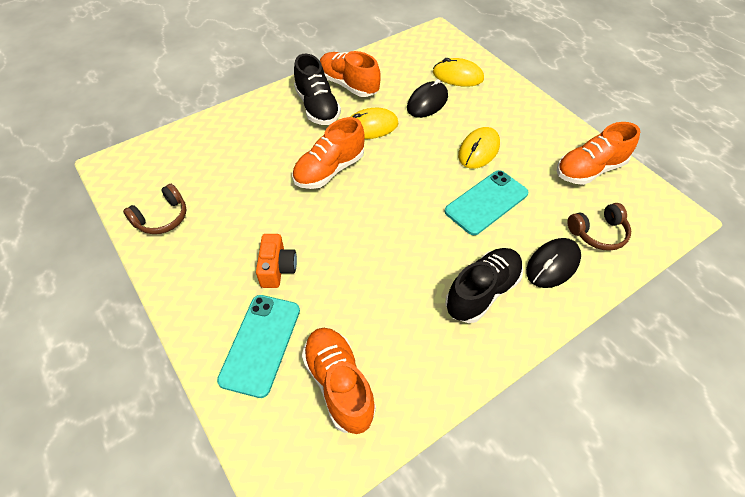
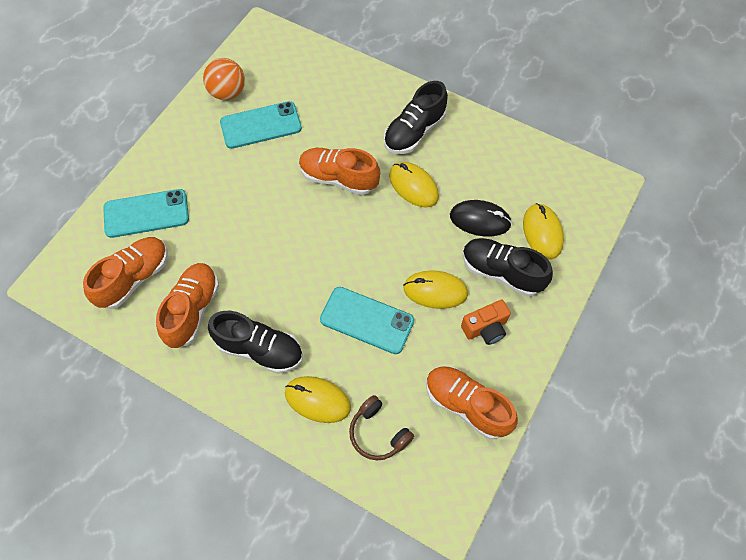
camera: 65 degrees right, 10 degrees up
(162, 218) = (227, 92): brown headphones -> orange ball
(225, 205) = (261, 125): none -> turquoise phone
(277, 268) = (216, 191): orange camera -> orange camera (485, 328)
(348, 85) = (462, 142): orange shoe -> orange shoe (192, 310)
(481, 108) = (501, 272): none -> black shoe
(552, 265) = (317, 400): black mouse -> yellow mouse

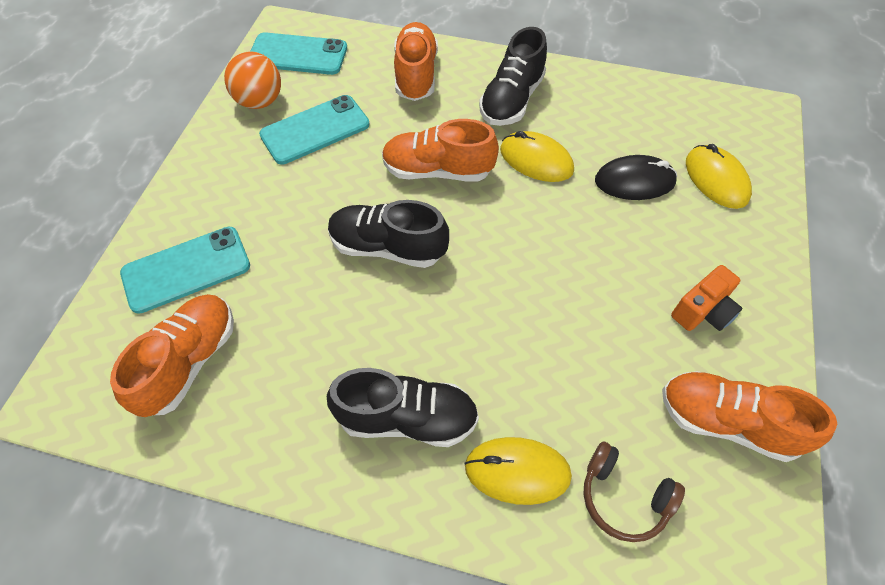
camera: 15 degrees left, 5 degrees down
(192, 310) = (290, 386): orange shoe -> orange shoe (416, 75)
(367, 320) = (543, 339): turquoise phone -> turquoise phone (298, 55)
(435, 291) = (617, 279): yellow mouse -> none
(501, 272) = (690, 237): black shoe -> black shoe (387, 247)

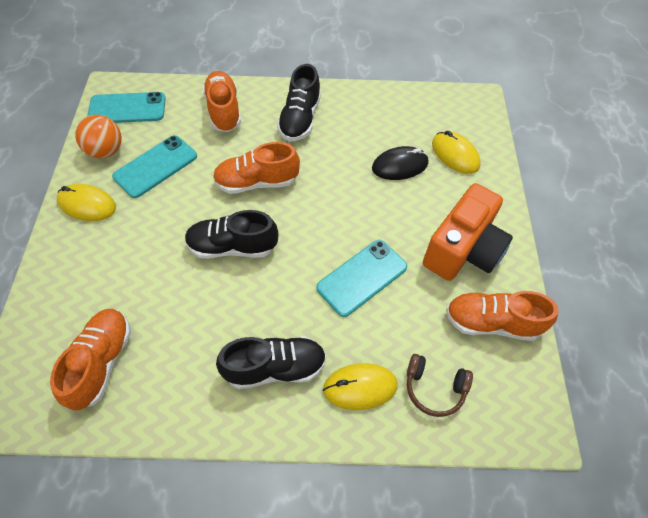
camera: 15 degrees left, 0 degrees up
(186, 269) = (81, 293): turquoise phone -> turquoise phone (362, 277)
(536, 160) = (327, 162): yellow mouse -> yellow mouse (87, 205)
(703, 311) = (463, 250): orange camera -> orange camera, size x1.93

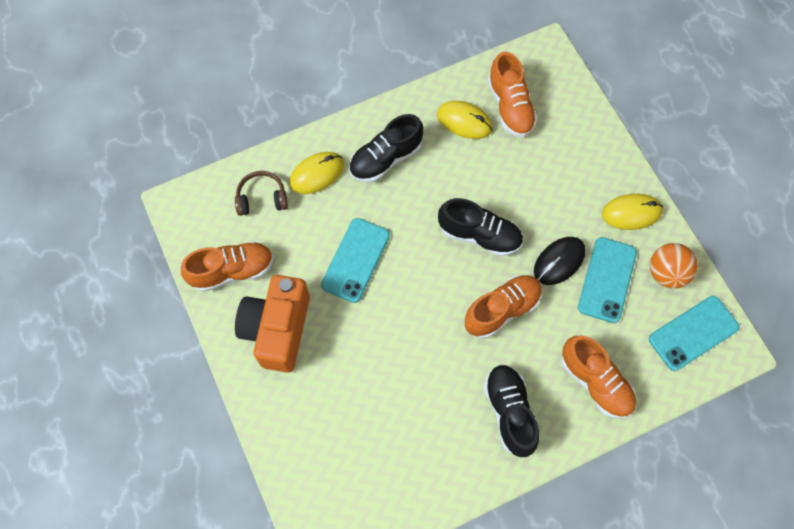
camera: 155 degrees right, 10 degrees up
(232, 247) = (479, 235): black shoe -> black shoe turned 45 degrees clockwise
(400, 166) = (375, 401): black mouse -> black mouse (559, 261)
(455, 155) = (323, 446): yellow mouse -> yellow mouse (464, 121)

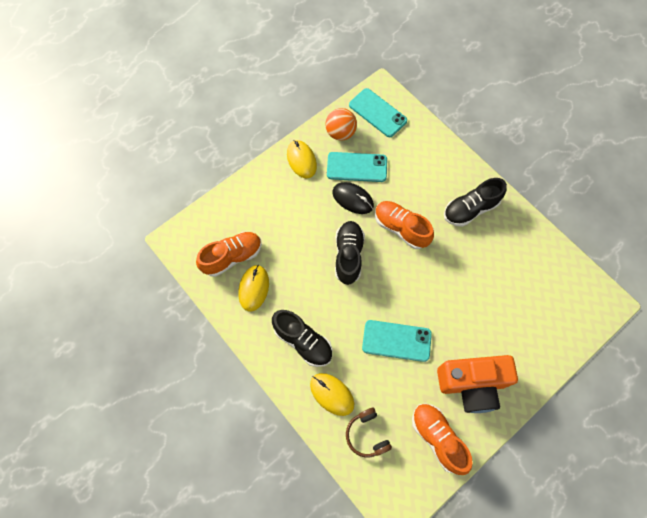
camera: 105 degrees left, 0 degrees up
(595, 382) = (430, 162): orange shoe -> none

